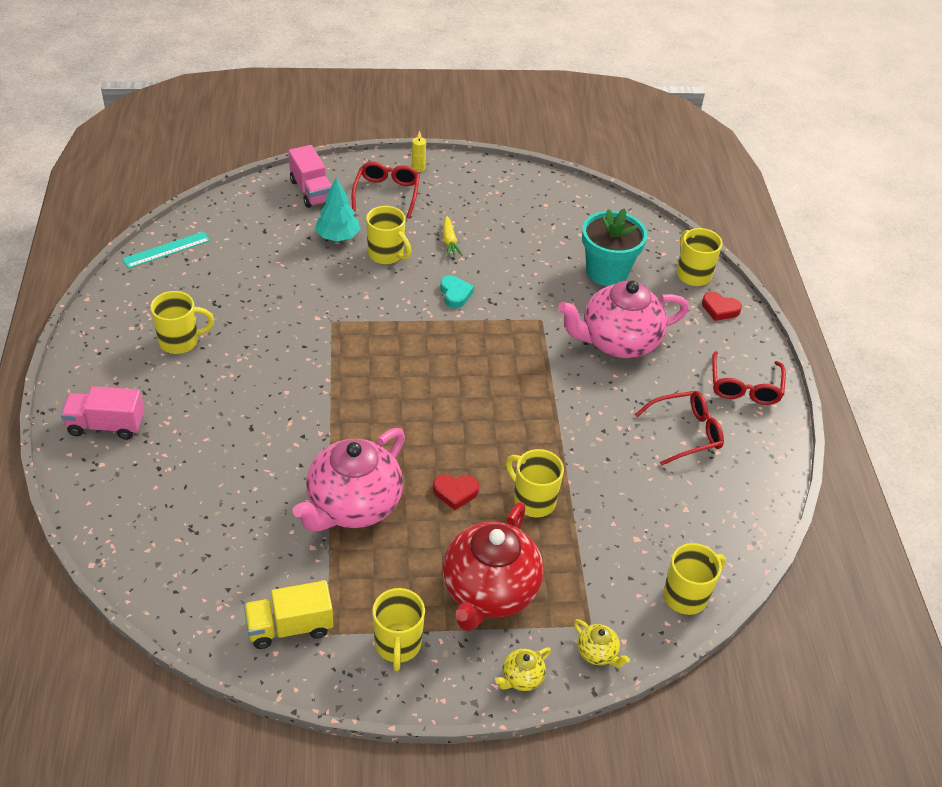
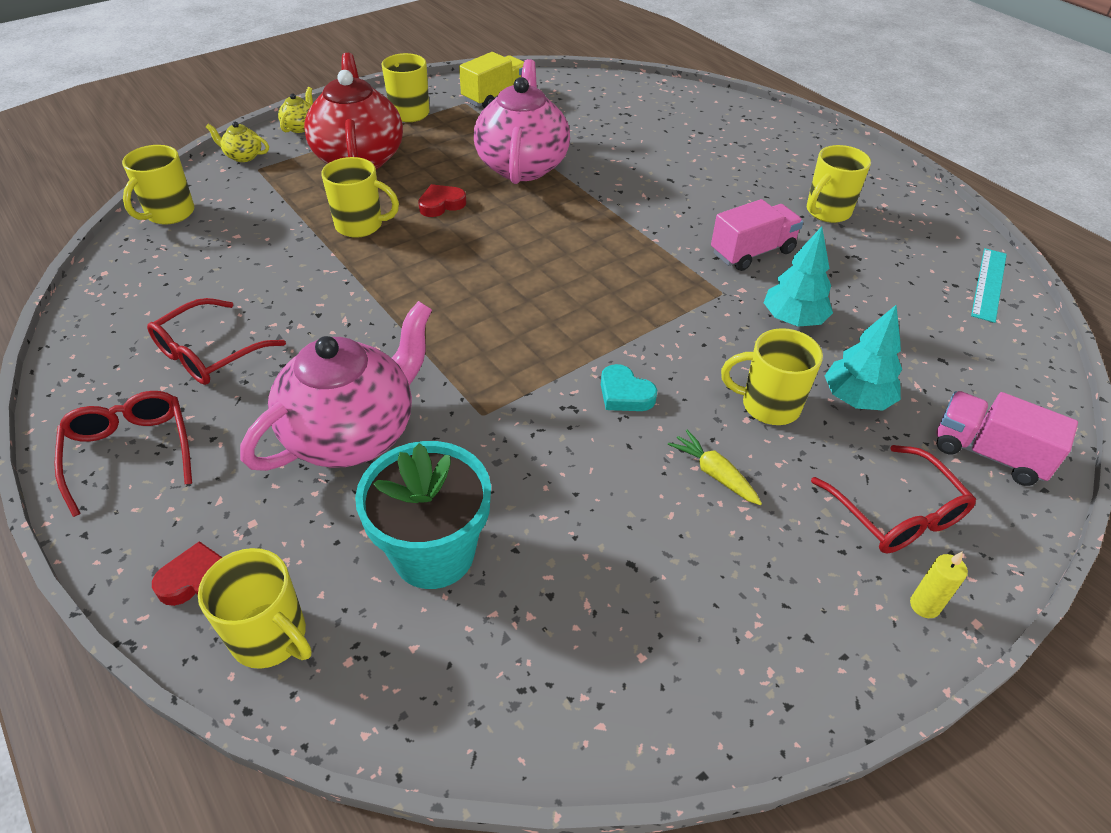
camera: 150 degrees right, 0 degrees up
(106, 425) = (779, 139): pink truck -> pink truck (752, 252)
(312, 286) = (793, 319): none -> turquoise tree

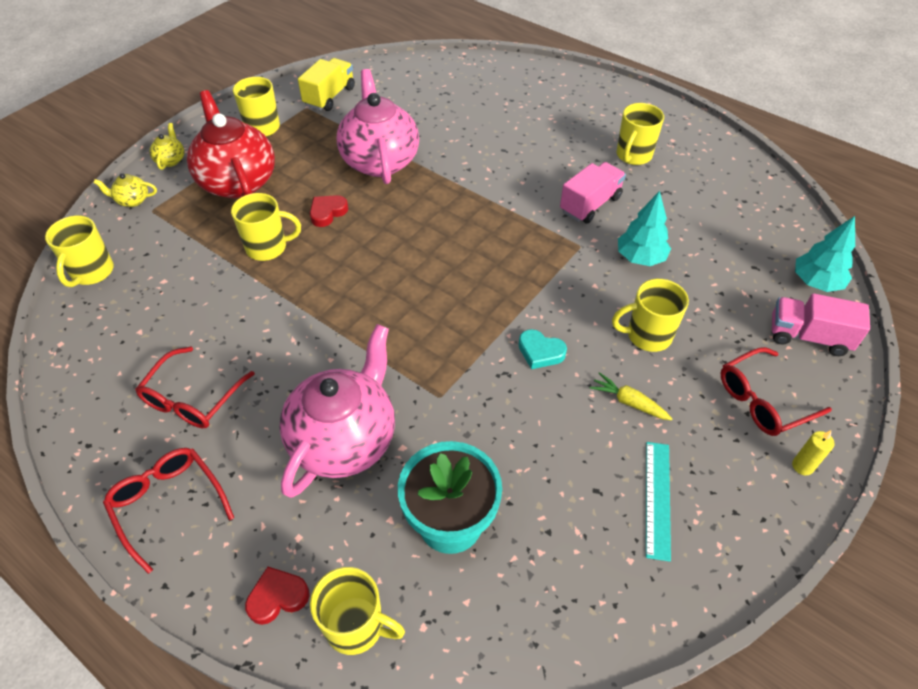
camera: 15 degrees left, 5 degrees up
(856, 399) = (706, 314): turquoise tree -> turquoise tree (816, 282)
(896, 513) = (763, 400): red glasses -> red glasses turned 105 degrees clockwise
(988, 284) = (767, 195): turquoise ruler -> turquoise ruler (657, 498)

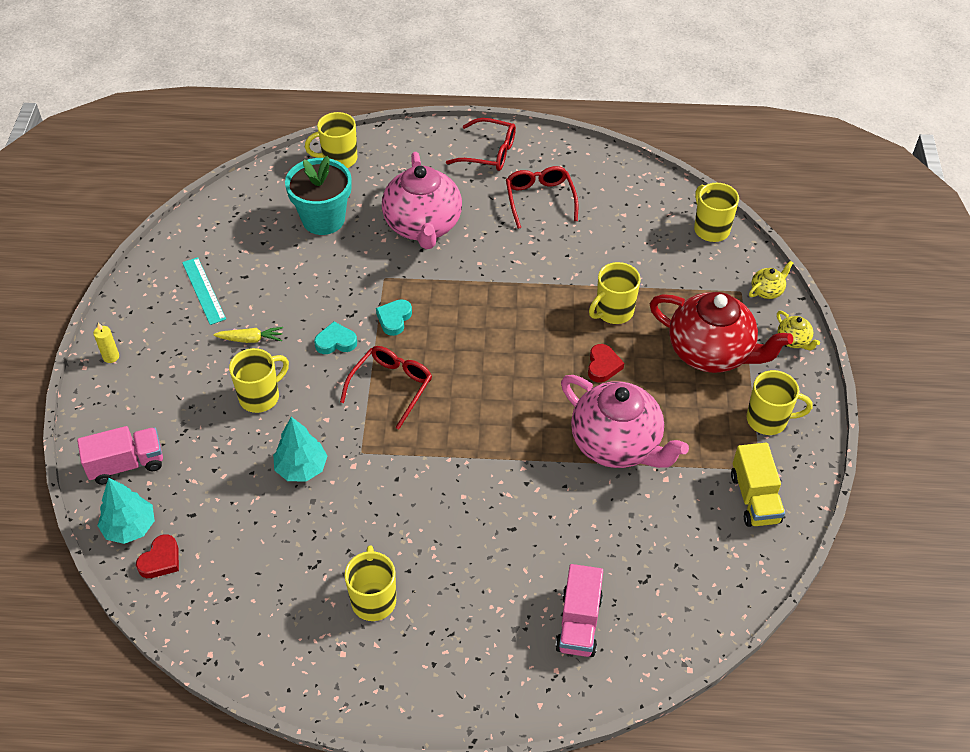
camera: 145 degrees right, 0 degrees up
(277, 597) = (389, 150): red heart -> red heart (161, 560)
(465, 345) = (394, 319): none -> turquoise heart
(590, 204) = (380, 505): pink truck -> pink truck (579, 623)
(763, 400) = (151, 390): red glasses -> red glasses (391, 387)

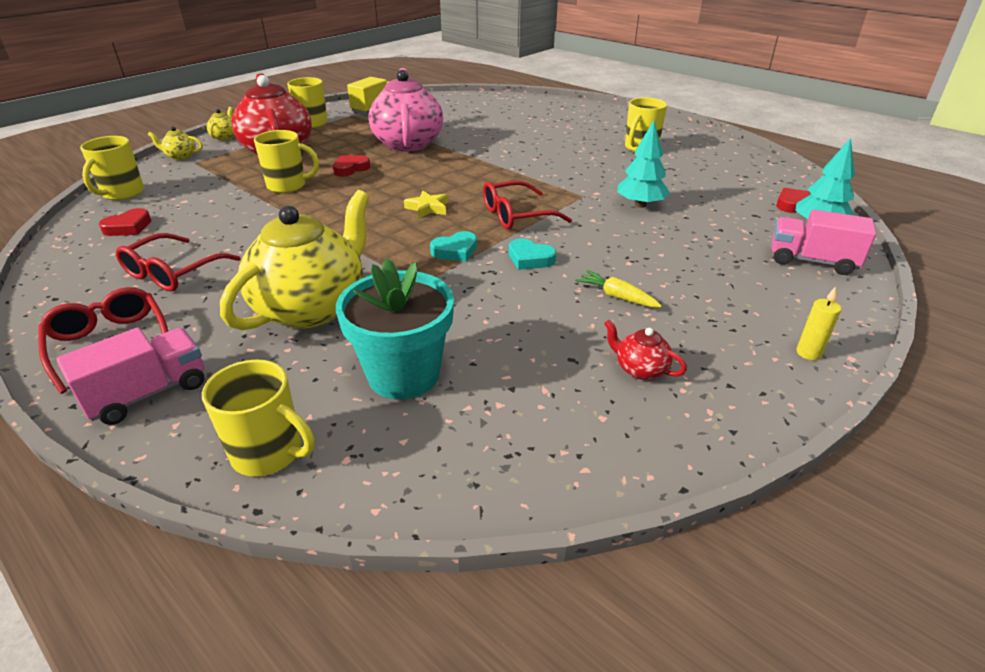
camera: 140 degrees left, 15 degrees down
(204, 290) = (640, 369): turquoise ruler -> red teapot
(260, 397) = (642, 253): yellow mug -> none
(423, 226) = (312, 307): pink teapot -> yellow teapot
(469, 353) = (428, 208): none -> yellow star
(579, 623) = (531, 112): pink truck -> pink truck (148, 393)
(637, 209) = (128, 227): none -> red heart

